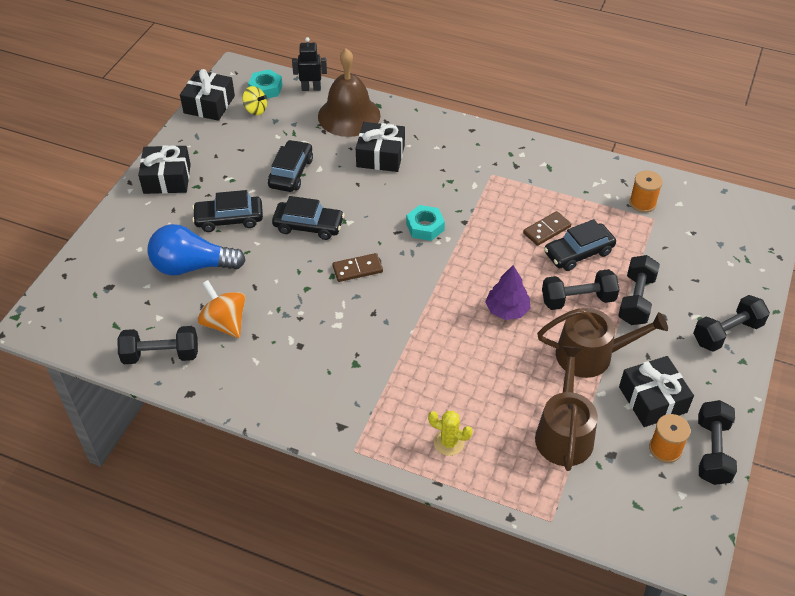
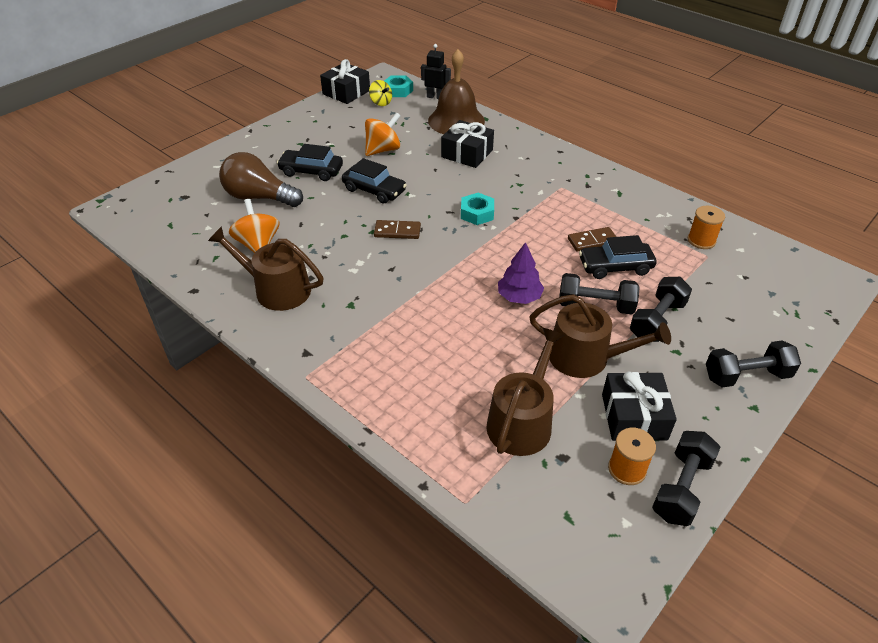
camera: 20 degrees right, 5 degrees down
(161, 355) = (190, 255): black dumbbell -> none
(167, 179) = (280, 134): black gift -> none
(192, 266) = (259, 197): blue light bulb -> brown light bulb
(273, 368) = (276, 289): none -> brown watering can
(291, 173) = (383, 150): black car -> orange spinning top
(448, 442) = (399, 396): yellow cactus -> none

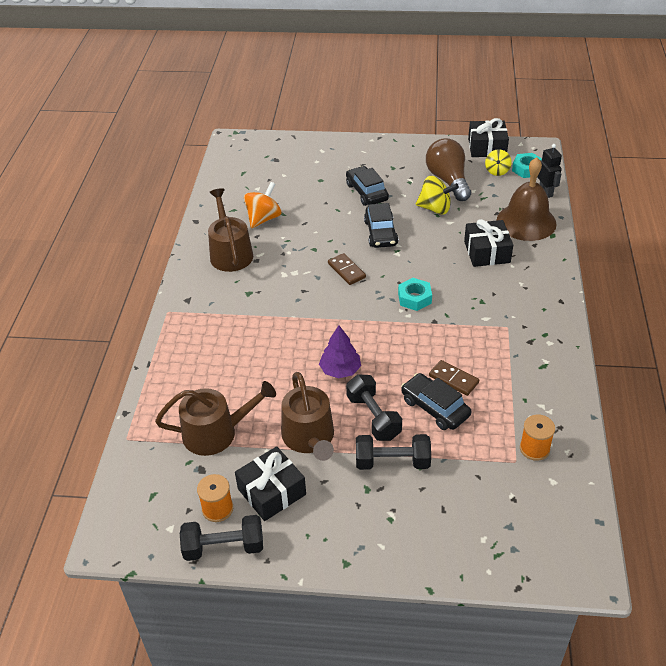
camera: 55 degrees right, 0 degrees up
(259, 197) = (311, 189): brown light bulb -> brown light bulb (448, 180)
(383, 150) = (435, 208): orange spinning top -> yellow spinning top
(746, 376) = (379, 545): black dumbbell -> none

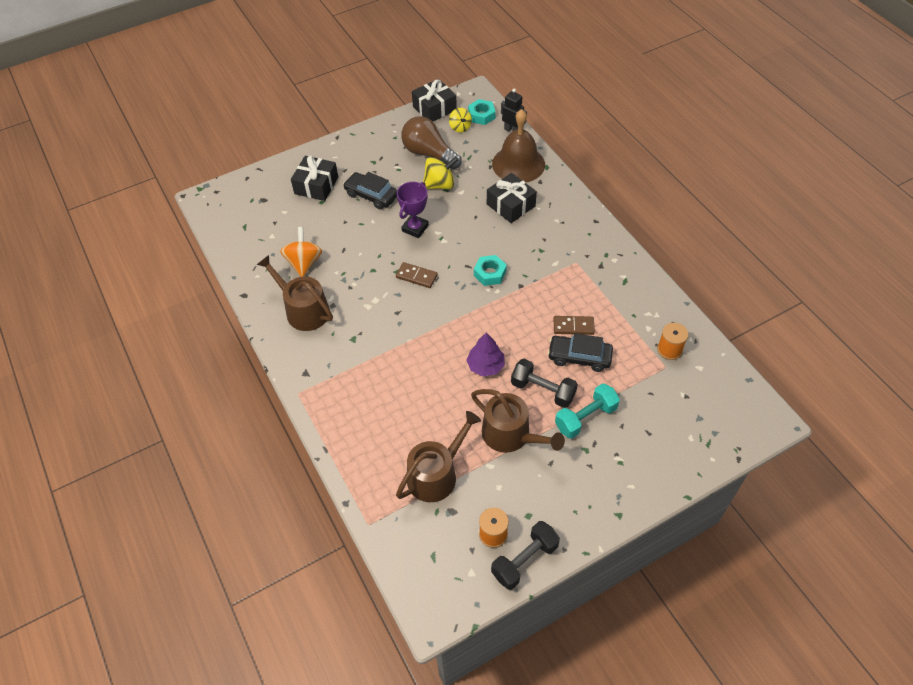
camera: 35 degrees left, 10 degrees up
(271, 492) = (521, 495): black gift -> black gift (316, 185)
(380, 233) = (415, 228): black car -> purple trophy
(392, 462) = (585, 418): black dumbbell -> turquoise dumbbell

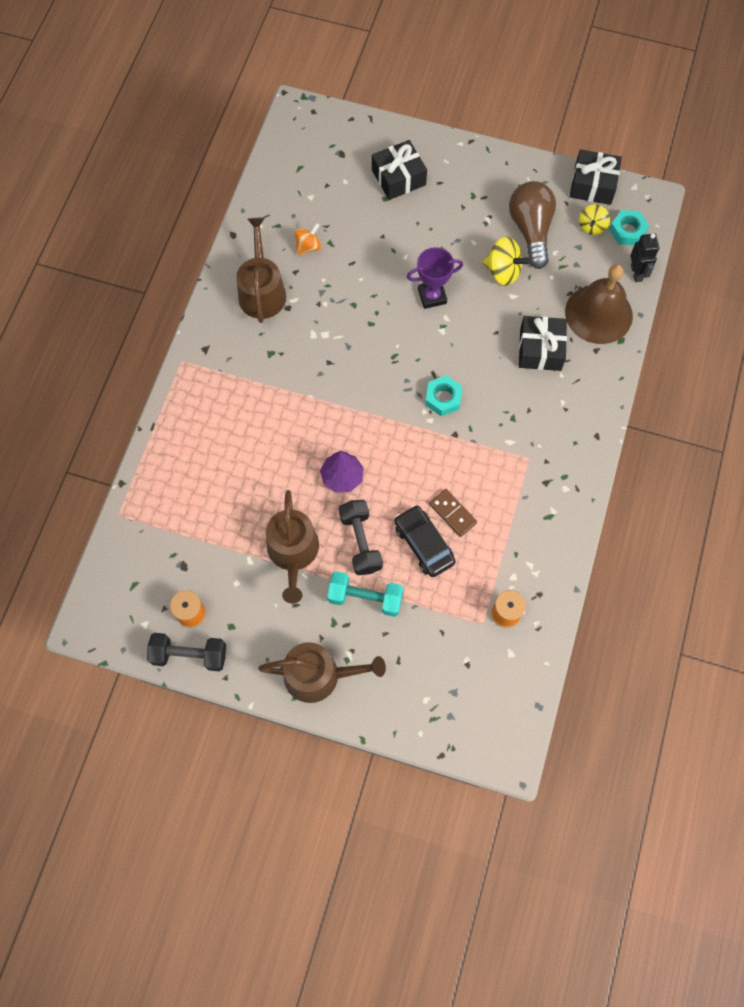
camera: 45 degrees right, 15 degrees up
(304, 263) = (308, 247): orange spinning top -> orange spinning top, size x0.66
(371, 195) = (433, 229): black car -> none
(416, 276) = (381, 344): brown domino -> none
(436, 474) = (205, 526): brown watering can -> brown watering can (319, 675)

